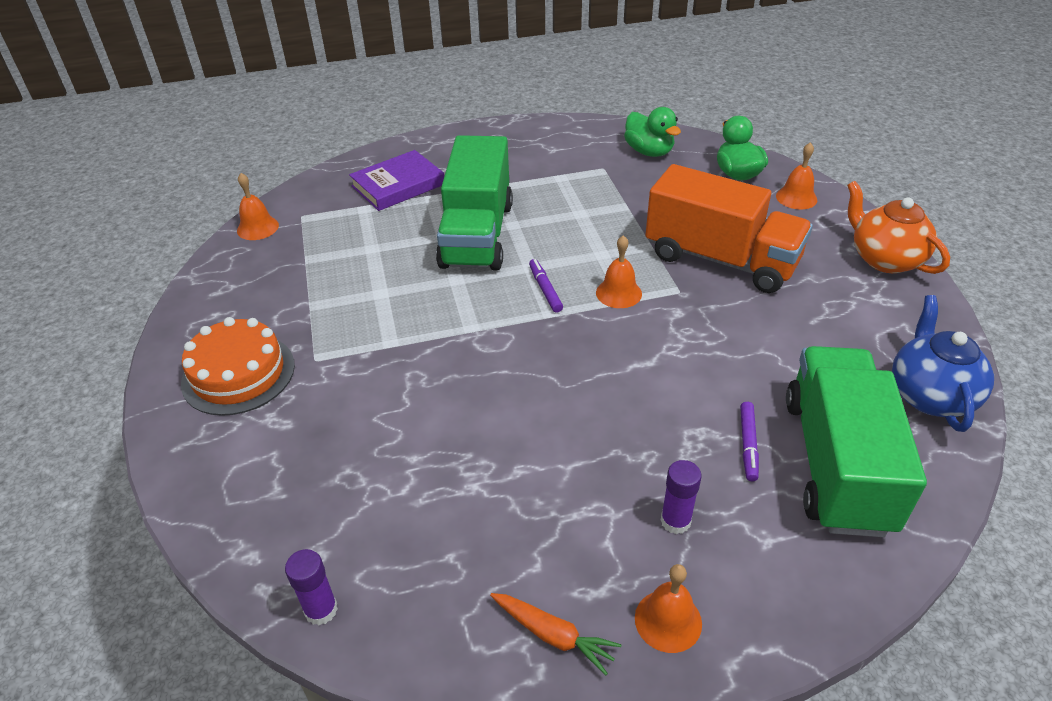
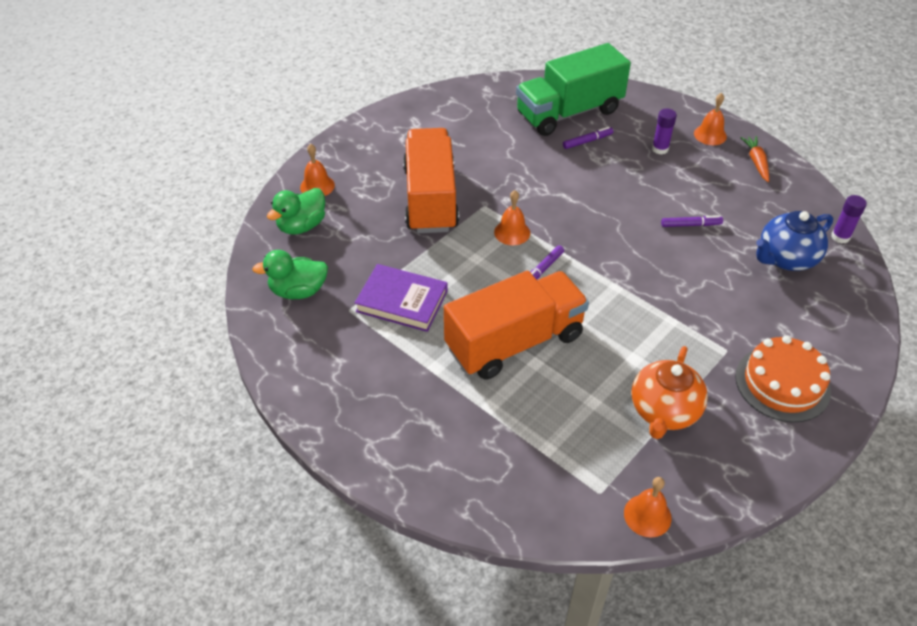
camera: 125 degrees left, 5 degrees up
(398, 185) = (490, 447): purple book -> purple book (402, 301)
(477, 234) = (514, 342): green truck -> orange truck
(498, 450) = (691, 225): none -> purple marker
(649, 152) = (298, 291): green duck -> green duck turned 120 degrees counterclockwise
(884, 259) = (369, 132): orange teapot -> orange teapot (663, 412)
(929, 395) = (488, 95): blue teapot -> blue teapot (785, 258)

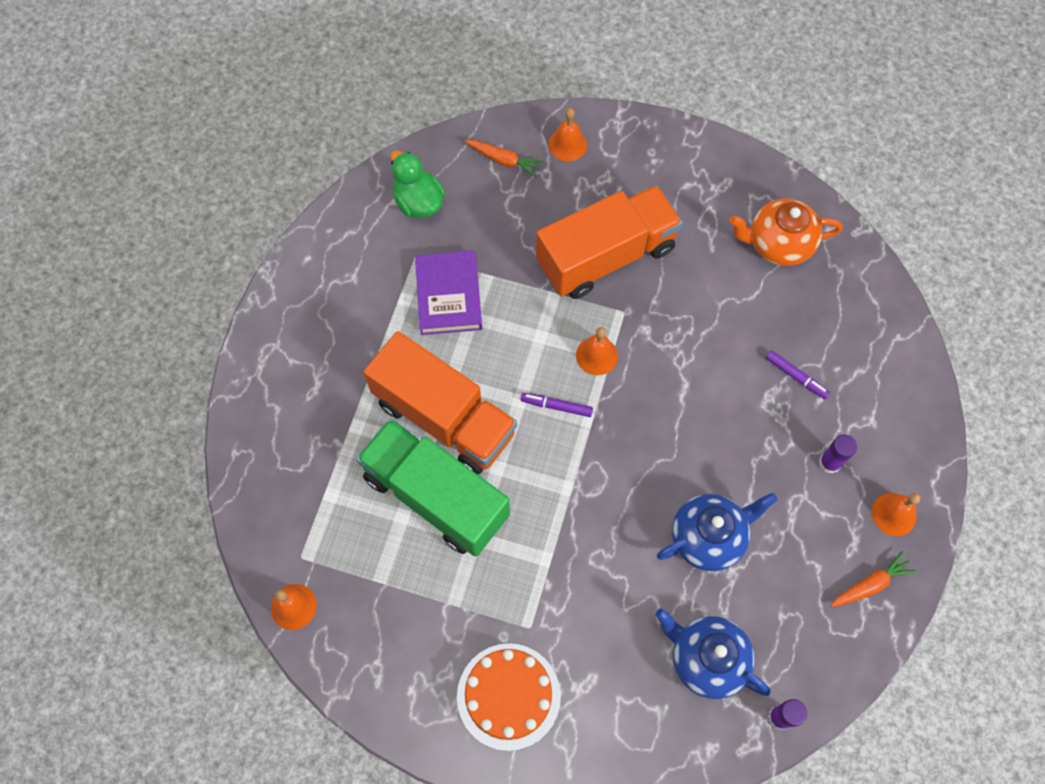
camera: 65 degrees right, 20 degrees up
(302, 226) = (504, 160): green duck -> orange carrot
(569, 112) = (839, 337): green truck -> green truck (436, 496)
(663, 412) = (419, 586): orange teapot -> orange teapot (778, 244)
(691, 225) = (708, 537): purple marker -> blue teapot

